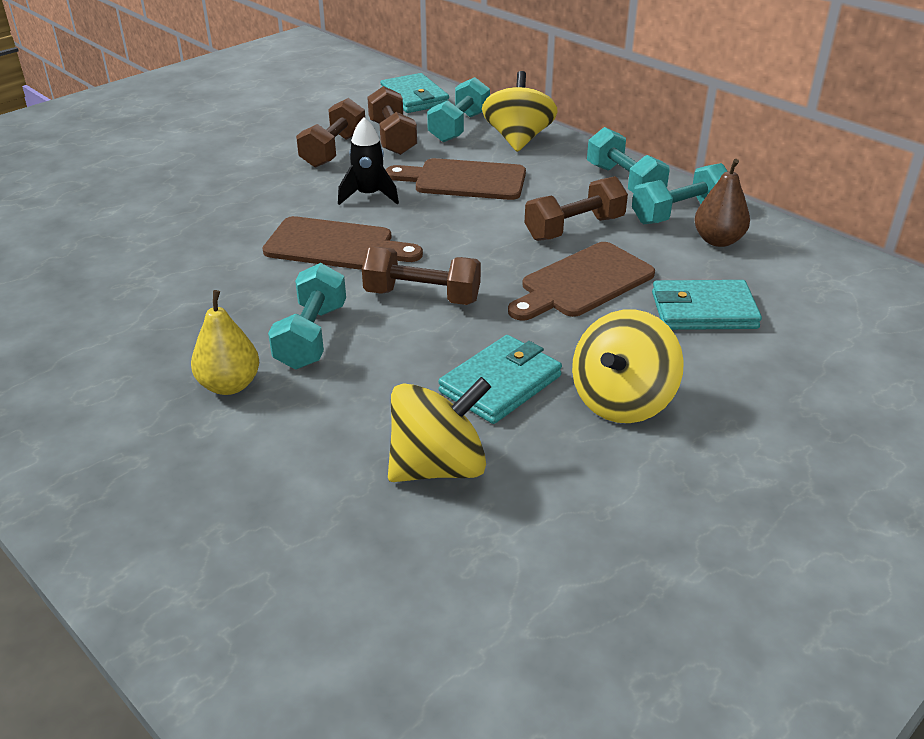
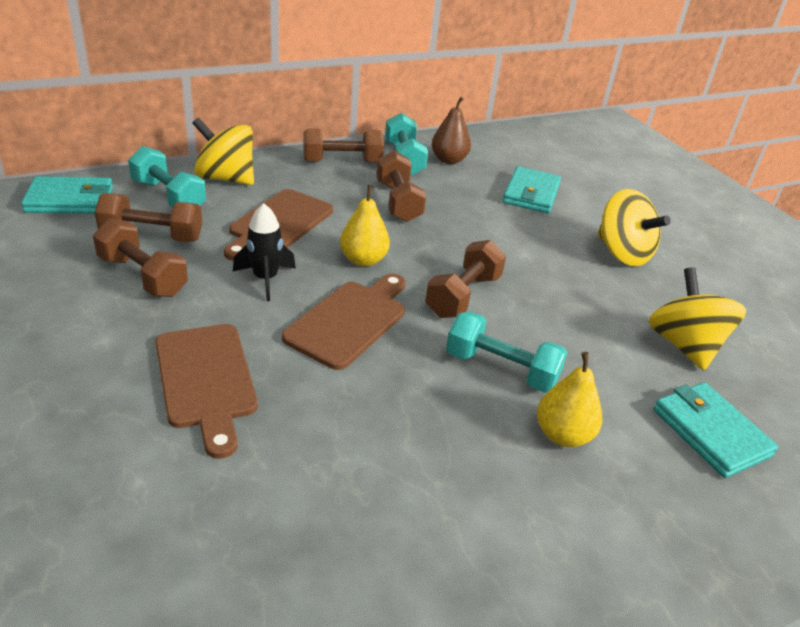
camera: 75 degrees left, 0 degrees up
(440, 232) = (363, 260): none -> yellow pear
(500, 384) = (593, 293): turquoise wallet -> turquoise wallet (710, 432)
(583, 283) = (477, 223): brown cutting board -> brown cutting board (206, 380)
(624, 182) = (342, 162): turquoise dumbbell -> brown dumbbell

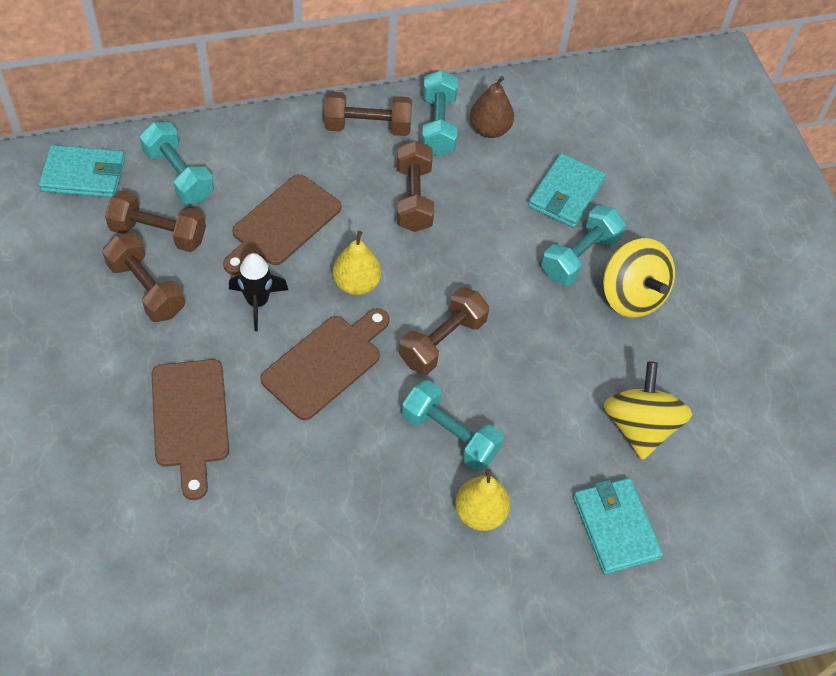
camera: 10 degrees right, 20 degrees up
(225, 178) = (239, 149): yellow spinning top -> none
(563, 231) = (579, 256): none -> turquoise dumbbell

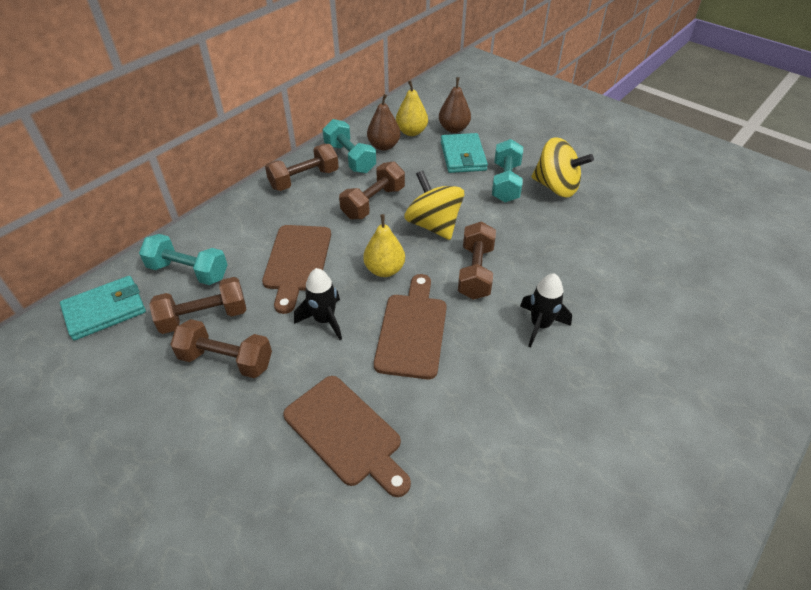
camera: 30 degrees left, 10 degrees down
(413, 198) = (373, 203): brown dumbbell -> brown dumbbell turned 75 degrees clockwise
(450, 436) = (540, 325): turquoise dumbbell -> black rocket
(480, 513) = (610, 361): yellow pear -> yellow pear (411, 132)
(592, 150) = (454, 129): none -> brown pear
(615, 527) = (693, 315): turquoise wallet -> none
(639, 426) = (639, 251): yellow spinning top -> yellow spinning top (433, 225)

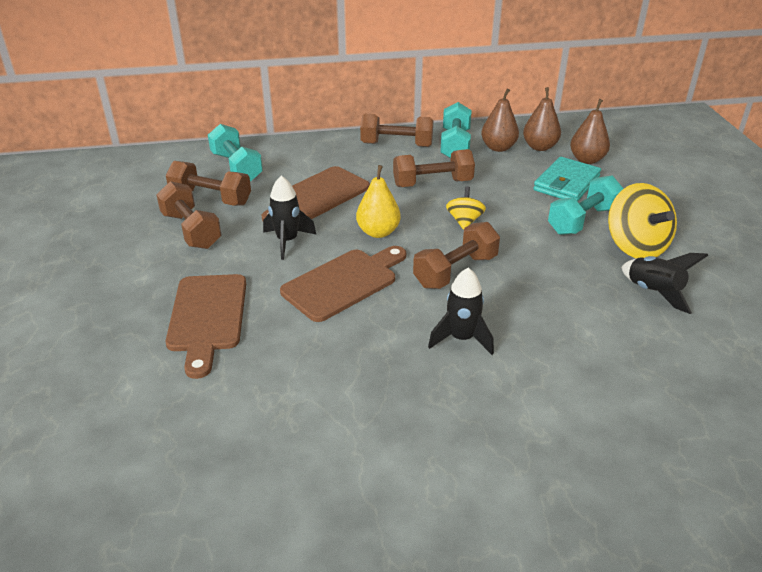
camera: 40 degrees right, 10 degrees down
(105, 310) = (159, 165): turquoise wallet -> none
(411, 132) = (539, 147): yellow pear -> brown pear
(433, 225) = (464, 221): yellow spinning top -> yellow spinning top, size x0.55
(601, 217) = (653, 292): none -> black rocket

